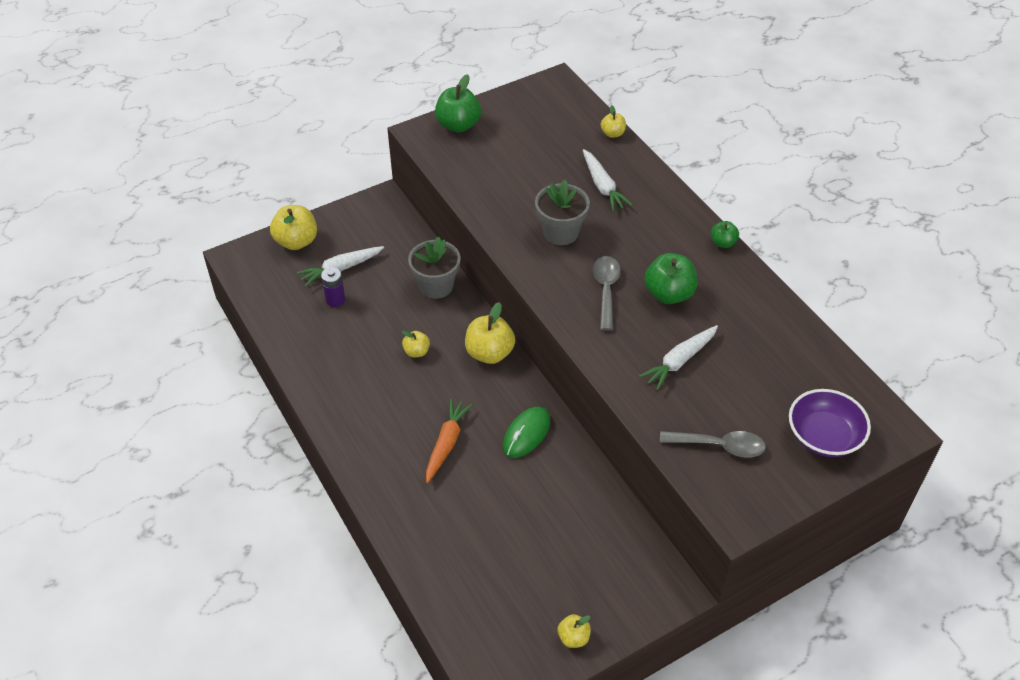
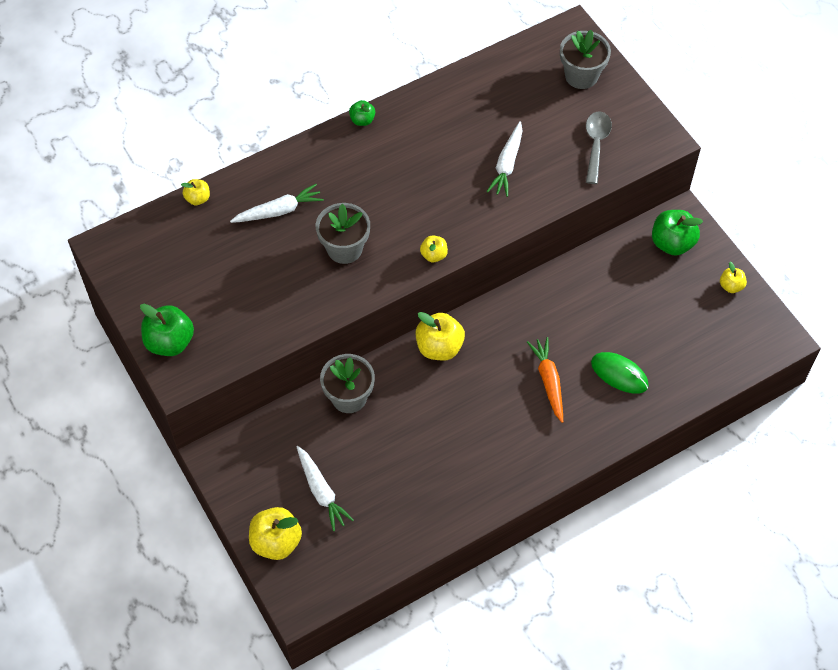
camera: 90 degrees left, 10 degrees up
(335, 300) = (366, 493): purple battery -> none
(416, 352) = (438, 411): yellow apple -> yellow apple (434, 255)
(446, 443) = (548, 381): orange carrot -> orange carrot turned 60 degrees clockwise
(526, 434) = (534, 317): green mouse -> green mouse (619, 374)
(606, 290) = (422, 214): grey spoon -> none
(669, 294) = (427, 166): green apple -> green apple (672, 243)
(679, 361) = (507, 164): white carrot -> white carrot turned 60 degrees clockwise
(824, 436) = (581, 76): purple bowl -> grey flower pot

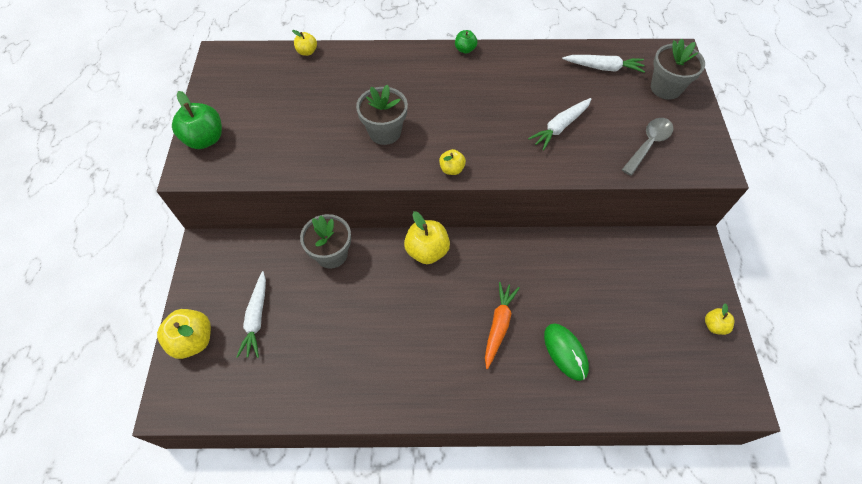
camera: 30 degrees right, 0 degrees up
(279, 211) = (357, 84): white carrot -> white carrot (603, 68)
(672, 243) = (676, 262): green apple -> none

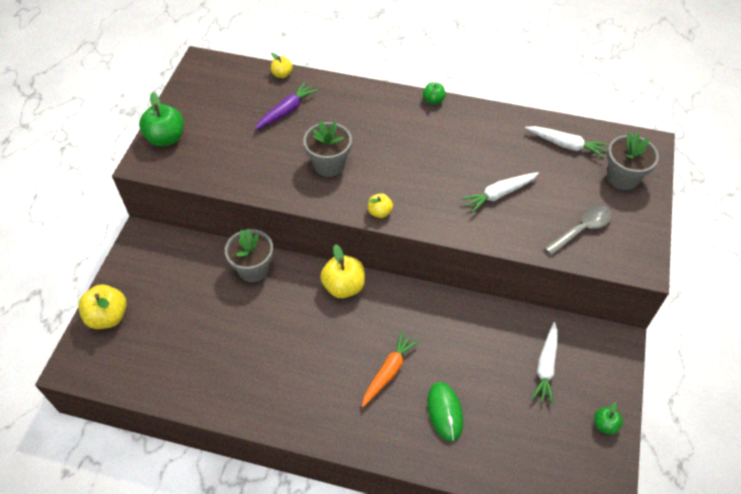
camera: 15 degrees right, 5 degrees down
(256, 318) = (168, 311): white carrot -> white carrot (546, 367)
(323, 87) = (286, 111): none -> purple carrot
(714, 325) = (605, 425): yellow apple -> green apple

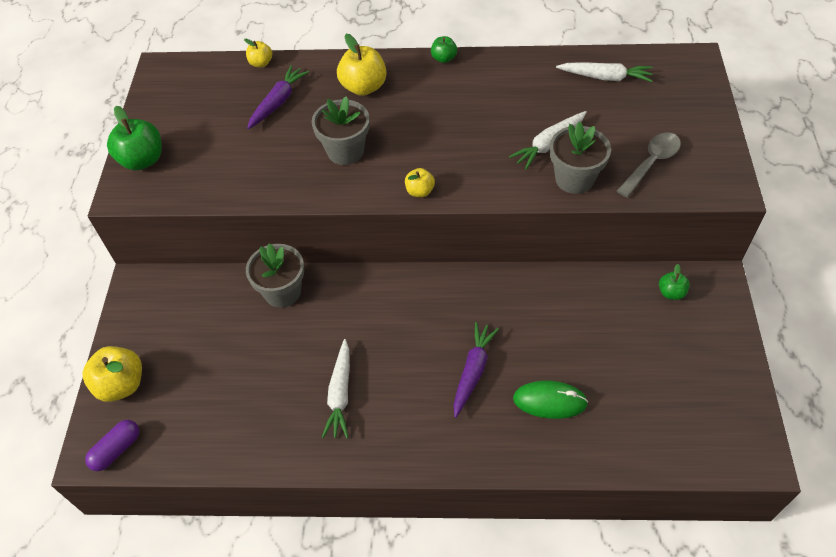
camera: 10 degrees left, 0 degrees up
(91, 368) = (116, 450): none -> purple capsule
(343, 286) = (393, 288): yellow apple -> yellow apple (363, 87)
(389, 371) = (473, 371): orange carrot -> purple carrot
(444, 412) = (549, 401): green mouse -> green mouse turned 60 degrees counterclockwise
(546, 367) = (646, 325): white carrot -> white carrot (340, 394)
(605, 425) = (730, 373): green apple -> green apple (671, 293)
(622, 178) = (677, 99): grey flower pot -> grey flower pot (574, 179)

